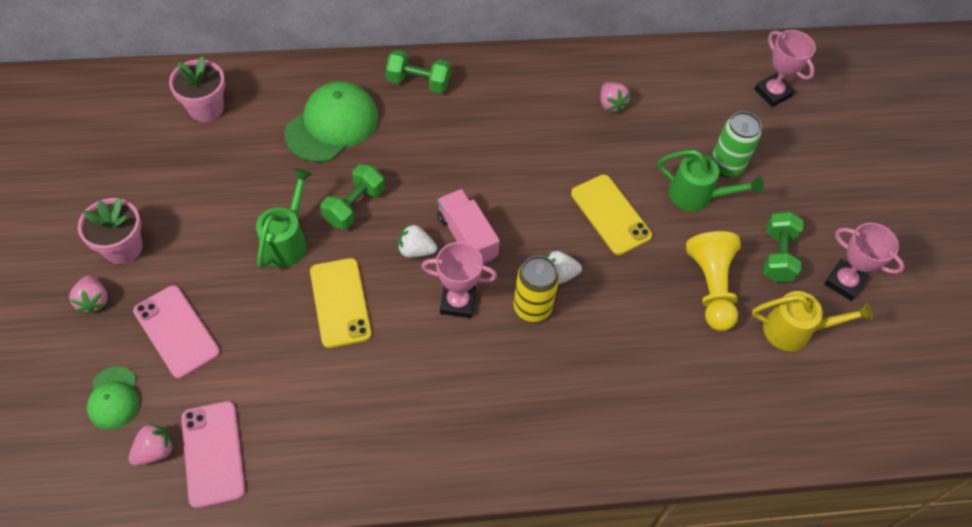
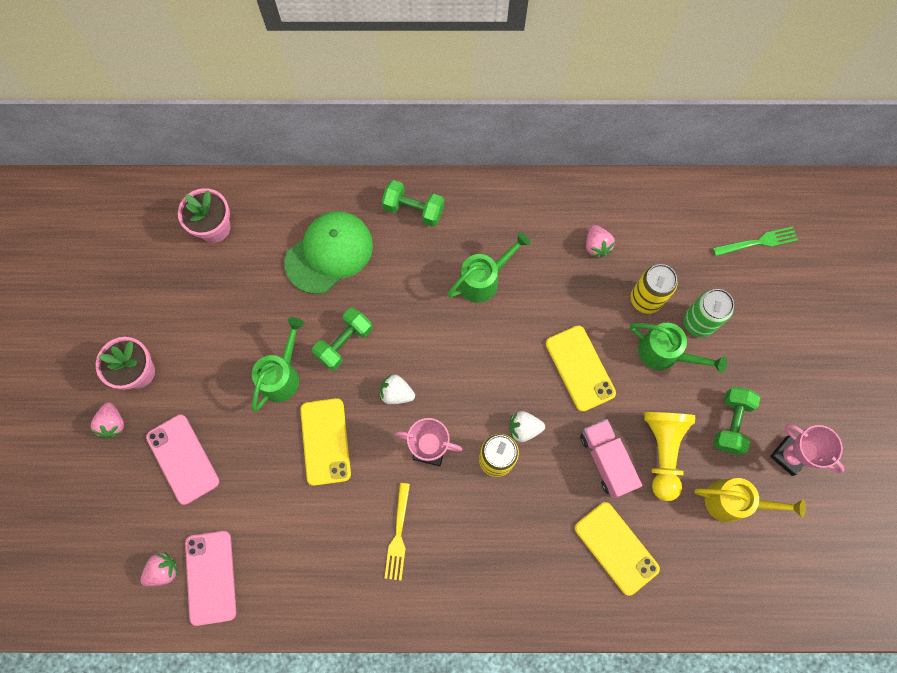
camera: 10 degrees right, 15 degrees up
(114, 398) = (129, 518): green cap -> none
(431, 392) = (398, 535): none -> yellow fork
(467, 237) = (444, 383): pink truck -> pink truck (606, 460)
(499, 140) = (484, 279): none -> green watering can
(669, 148) = (646, 299): none -> yellow can
(677, 386) = (616, 548): none -> yellow phone
(772, 93) = (758, 242): pink trophy -> green fork

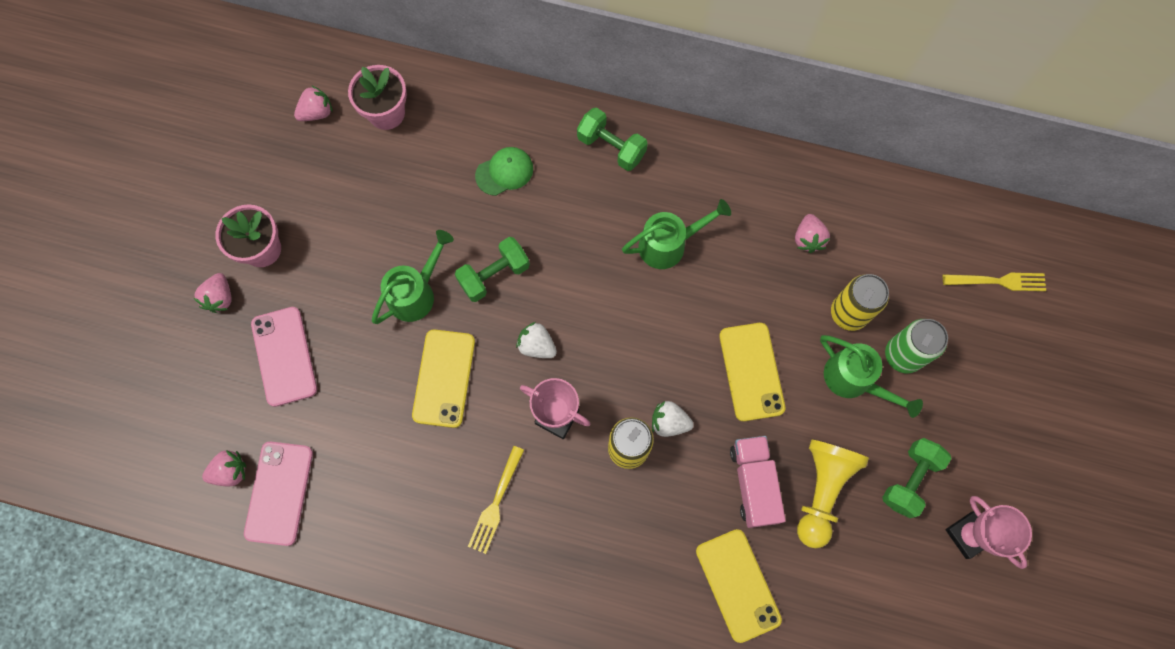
camera: 15 degrees right, 0 degrees up
(153, 242) = (317, 112): none -> pink strawberry
(329, 253) = (504, 172): green cap -> green cap, size x0.55
(733, 502) = (888, 570): yellow watering can -> none
(758, 242) = (998, 281): green fork -> yellow fork

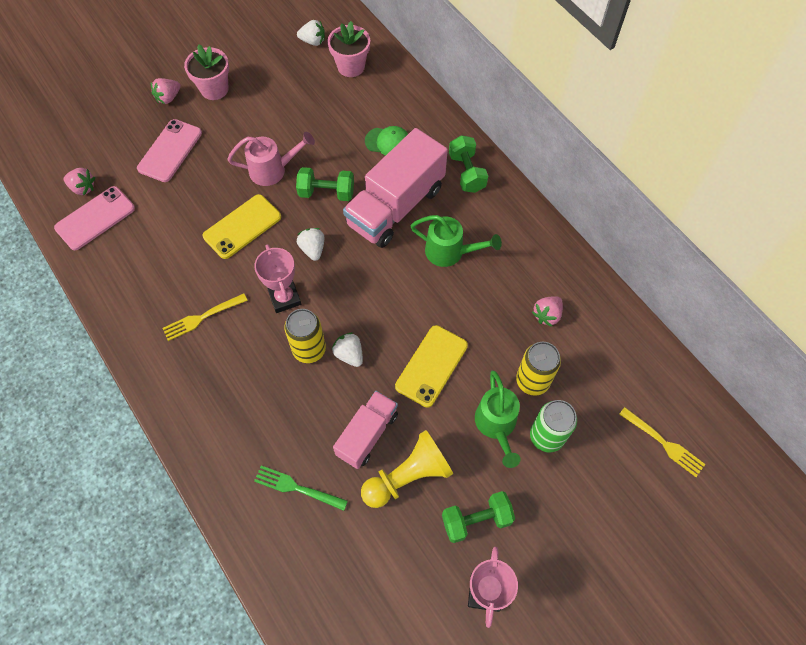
camera: 40 degrees right, 10 degrees down
(317, 112) = (313, 41): pink strawberry -> white strawberry
(416, 293) = (273, 170): green watering can -> pink watering can
(575, 236) = (395, 206): none -> pink truck
(738, 585) = (297, 488): yellow phone -> green fork

